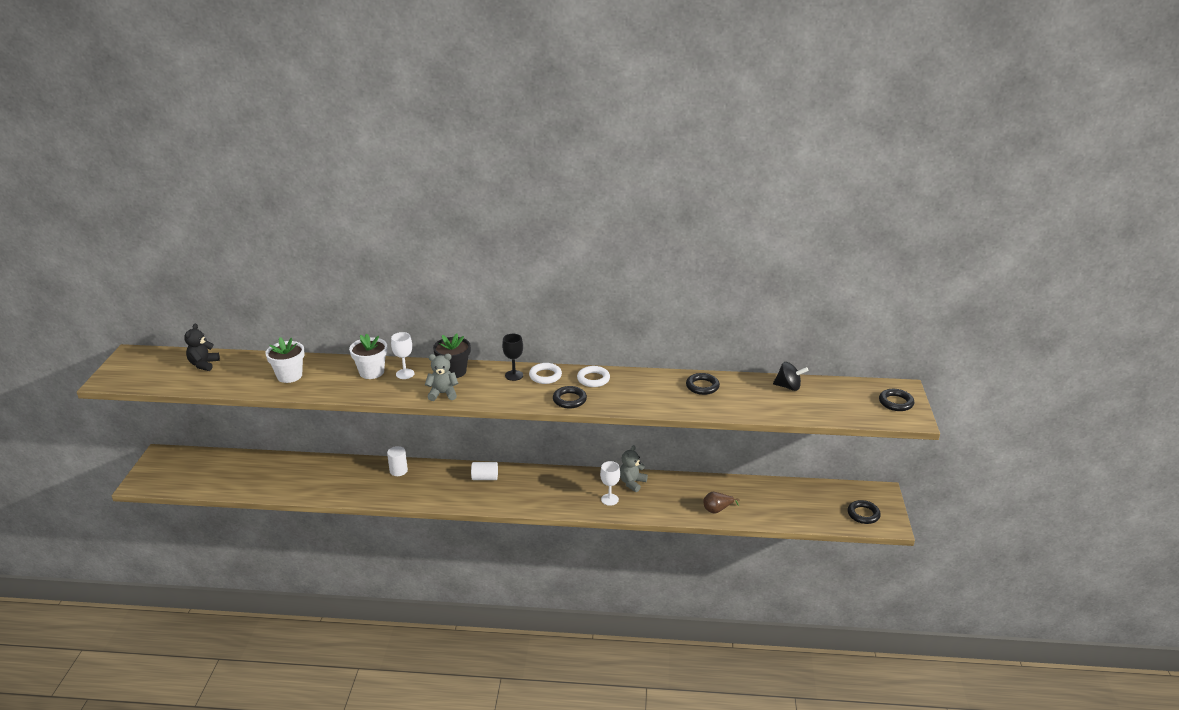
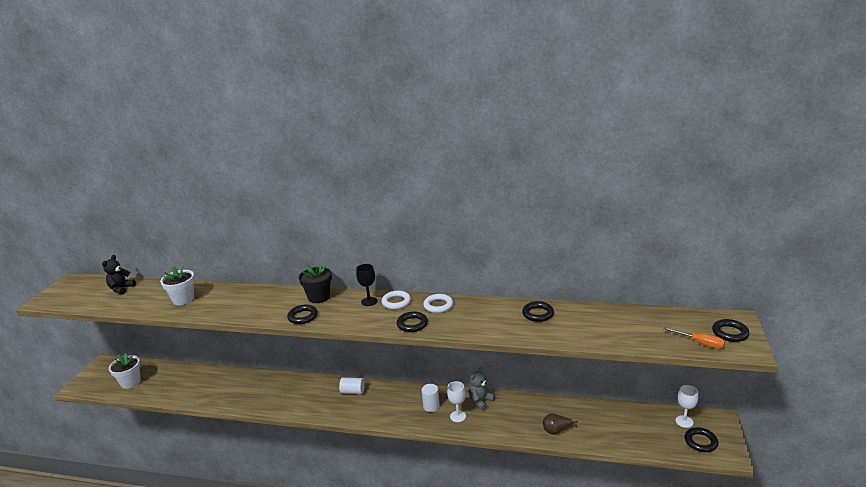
camera: 10 degrees right, 5 degrees down
(371, 372) = (250, 297): white flower pot -> white flower pot (130, 382)
(398, 471) = (283, 383): white cylinder -> white cylinder (431, 406)
(405, 374) = (277, 299): white goblet -> white goblet (684, 421)
(443, 394) = (303, 316): grey teddy bear -> black ring
(788, 387) = (621, 316): black spinning top -> none
(867, 413) = (700, 343): none -> orange screwdriver

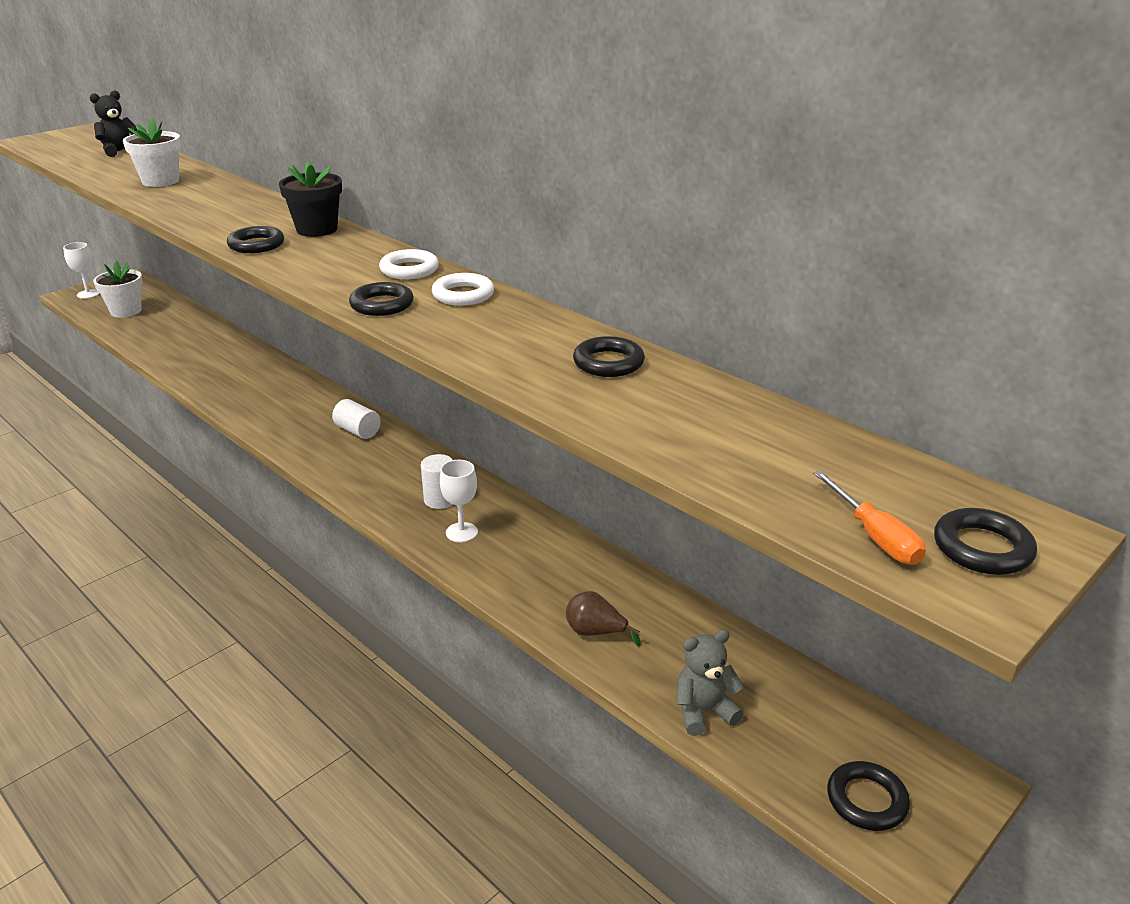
camera: 30 degrees right, 5 degrees up
(369, 301) = (373, 256): black goblet -> none
(481, 401) = (525, 527): grey teddy bear -> grey teddy bear (703, 711)
(684, 421) = (874, 744): white goblet -> white goblet (88, 294)

